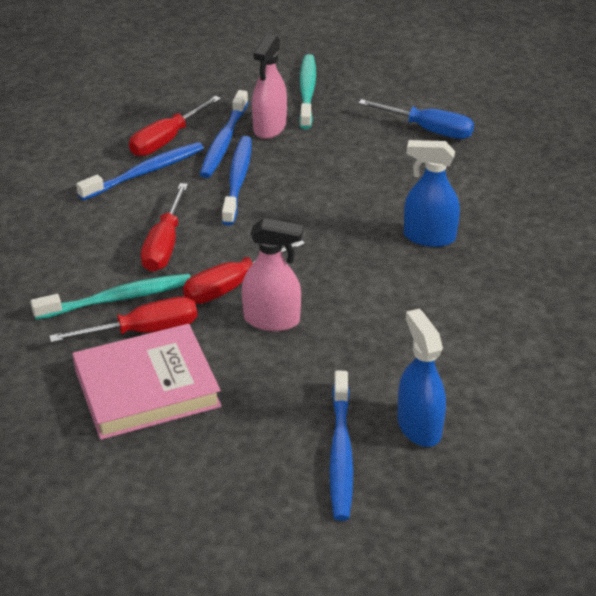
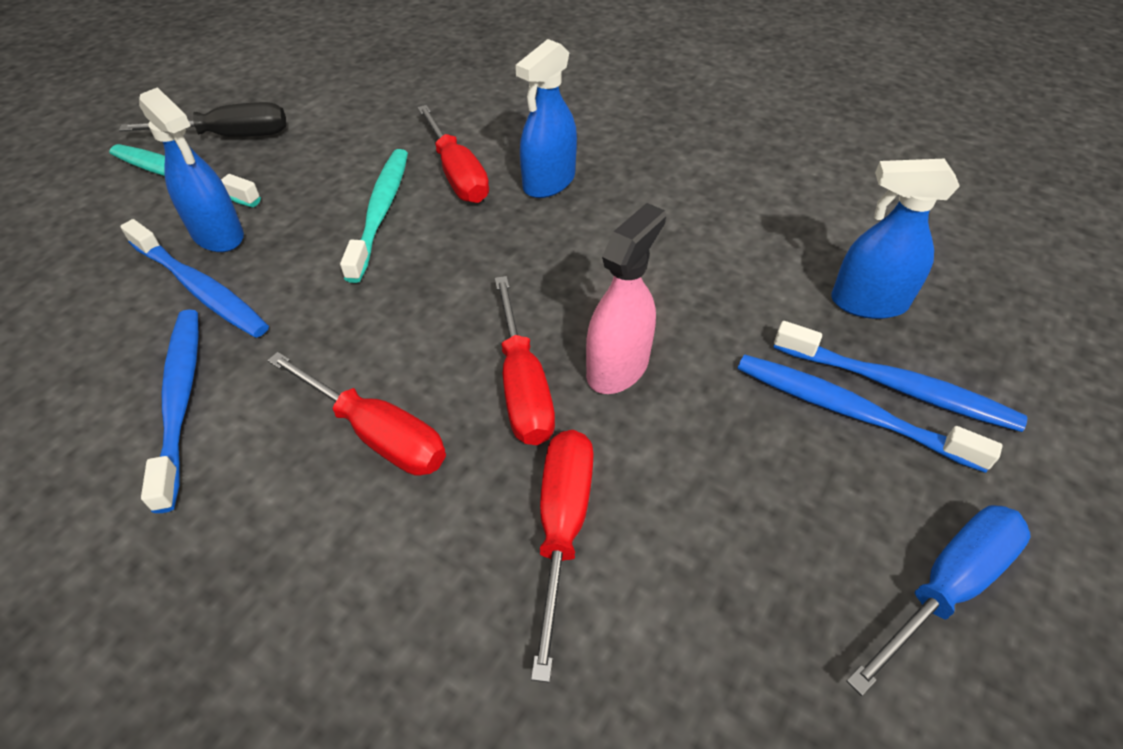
camera: 65 degrees left, 10 degrees up
(117, 299) = (463, 540): turquoise toothbrush -> turquoise toothbrush (380, 212)
(147, 388) = (697, 566): pink book -> none
(166, 140) = (128, 349): red screwdriver -> red screwdriver (457, 174)
(238, 180) = (299, 303): blue toothbrush -> blue toothbrush (849, 411)
(269, 127) = (218, 235): pink spray bottle -> blue spray bottle
(361, 90) = (230, 136): none -> black screwdriver
(429, 130) = (360, 117): blue screwdriver -> blue screwdriver (946, 586)

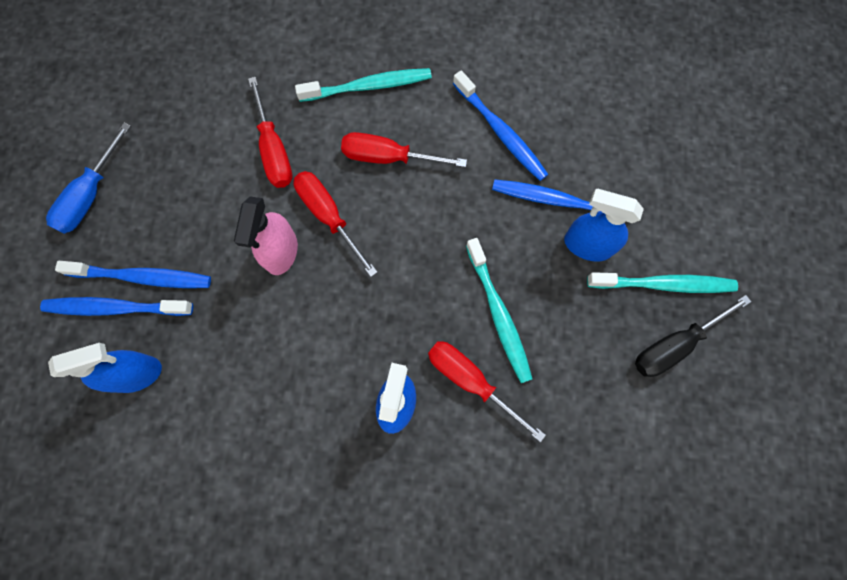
camera: 155 degrees right, 25 degrees up
(319, 578) = (368, 86): none -> turquoise toothbrush

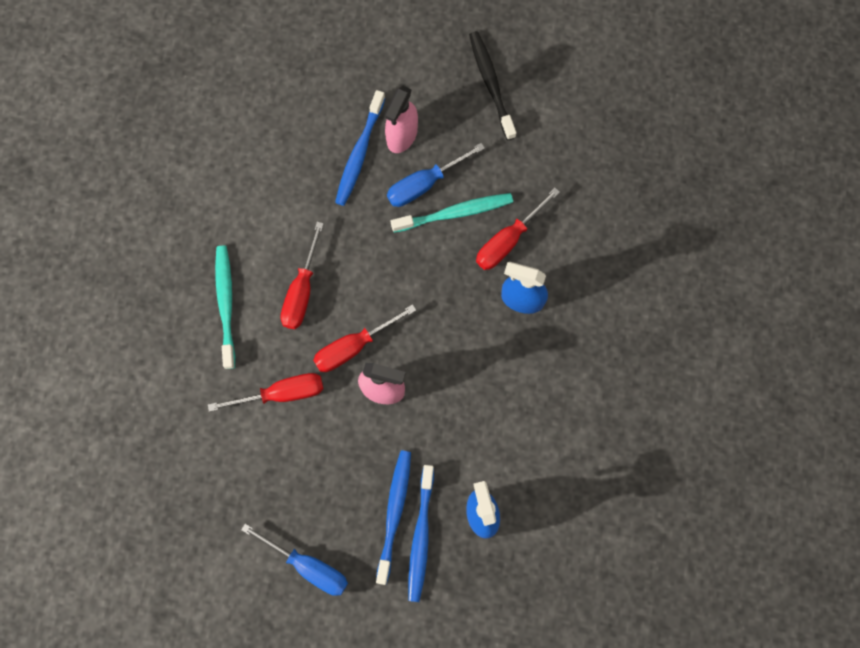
camera: 85 degrees left, 0 degrees up
(501, 132) = (288, 192): blue toothbrush -> none
(530, 276) = (424, 184): none -> blue screwdriver
(587, 245) = (402, 135): blue spray bottle -> pink spray bottle
(663, 284) = (441, 83): turquoise toothbrush -> none
(674, 345) = (491, 84): black screwdriver -> black toothbrush

